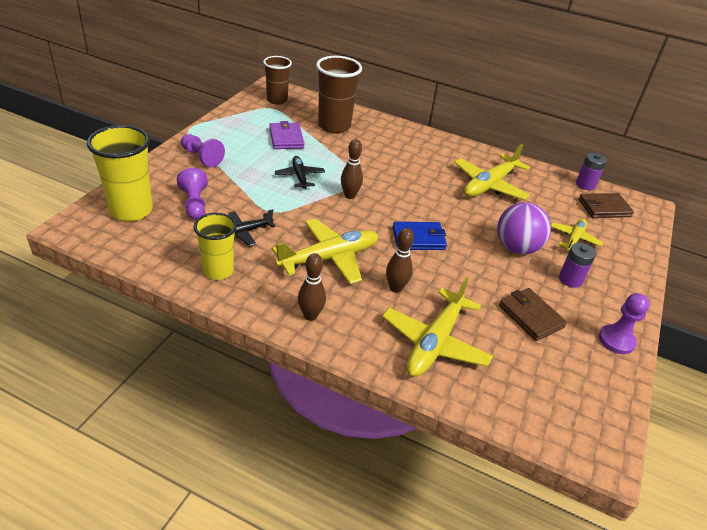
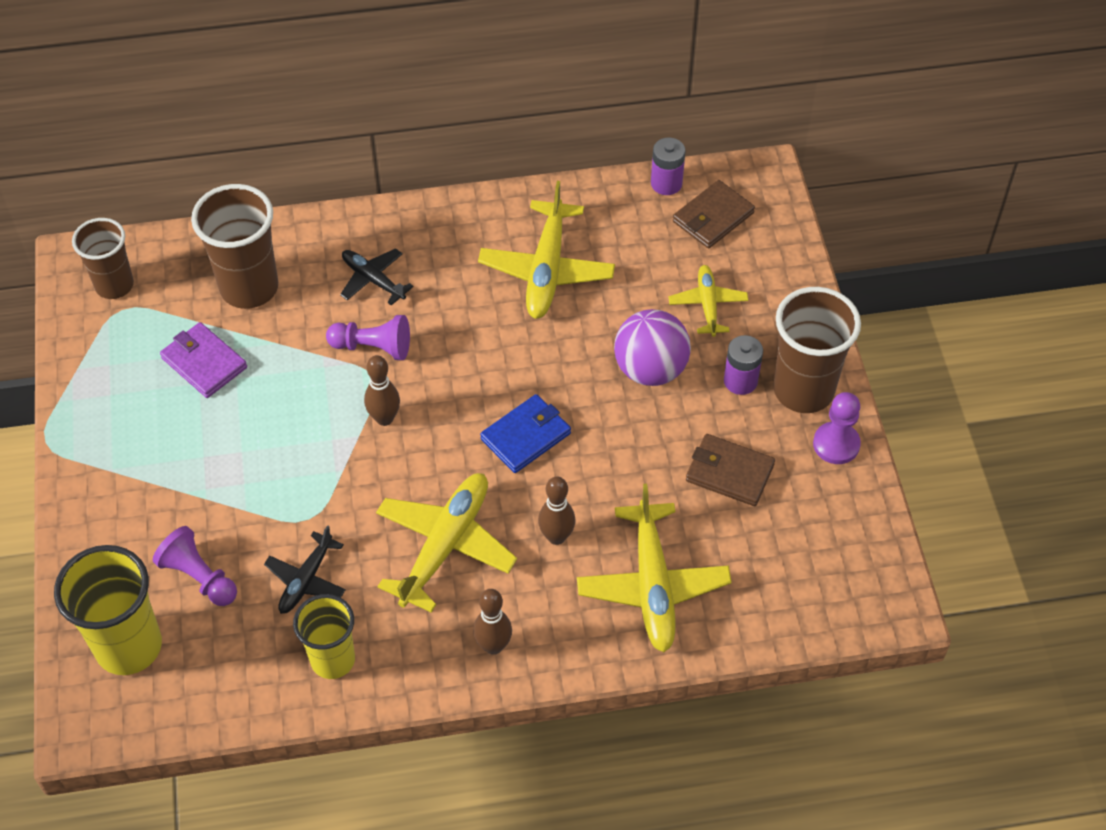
camera: 30 degrees left, 15 degrees up
(202, 157) = (123, 485): purple pawn -> purple pawn (373, 347)
(300, 176) = (290, 428): black plane -> black plane (373, 280)
(610, 304) = (803, 390): none -> brown cup

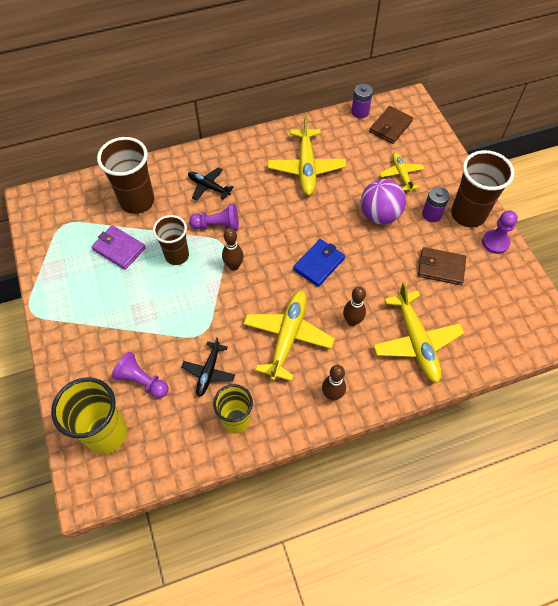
camera: 10 degrees left, 5 degrees up
(114, 285) = (56, 211): brown cup -> brown cup (177, 255)

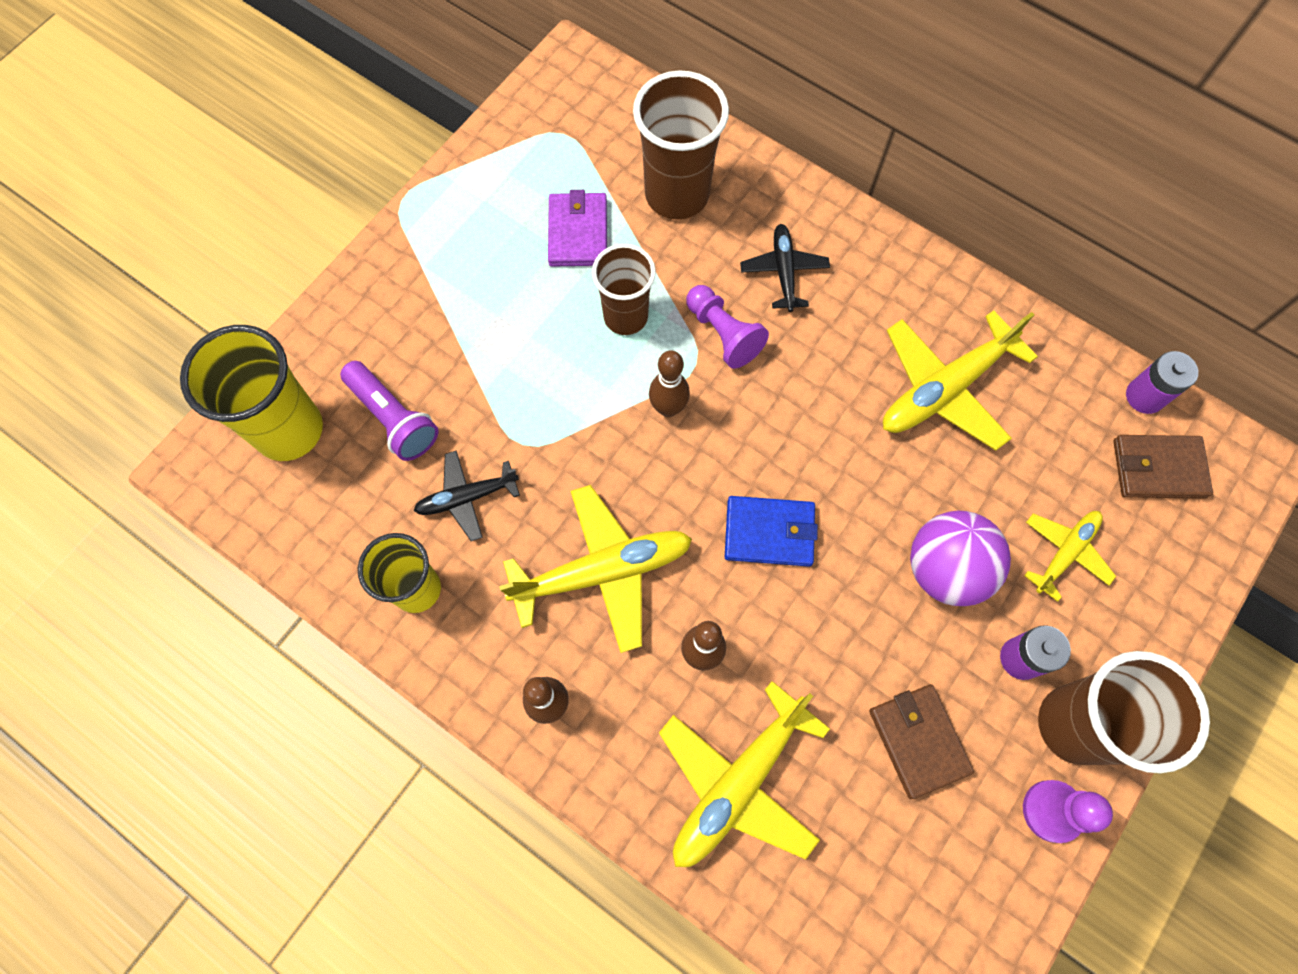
camera: 55 degrees right, 10 degrees up
(142, 381) = (393, 418): purple pawn -> purple flashlight

